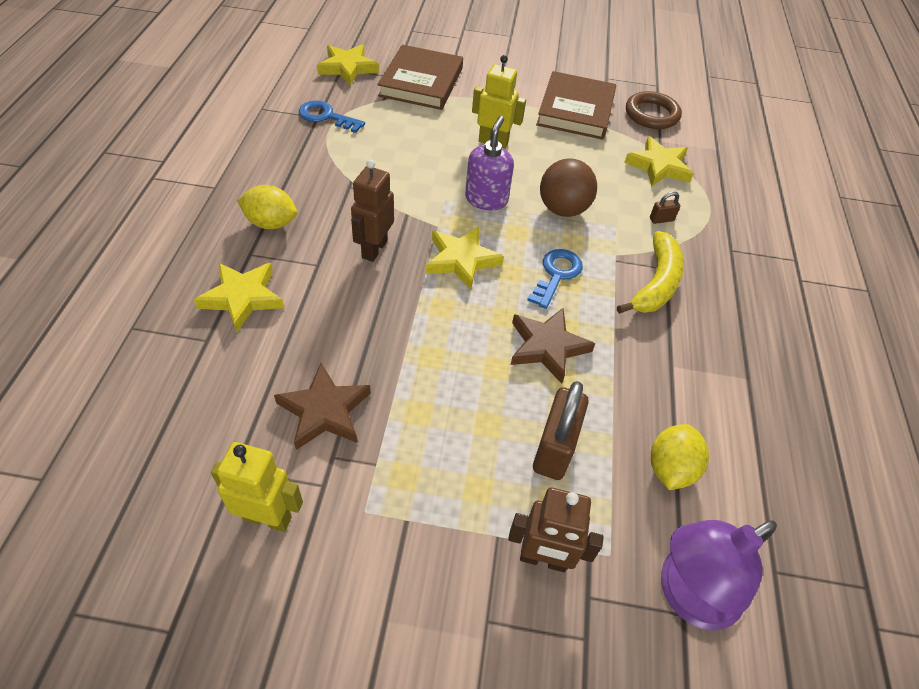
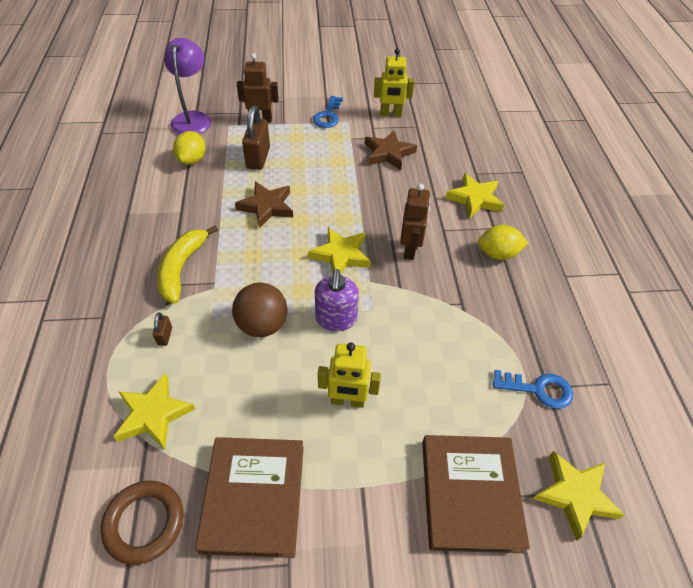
camera: 170 degrees right, 0 degrees up
(556, 275) = (264, 259): blue key -> blue key (328, 115)
(661, 219) = (165, 336): brown padlock -> brown padlock turned 60 degrees counterclockwise
(687, 595) = (193, 118): purple lamp -> purple lamp turned 45 degrees counterclockwise

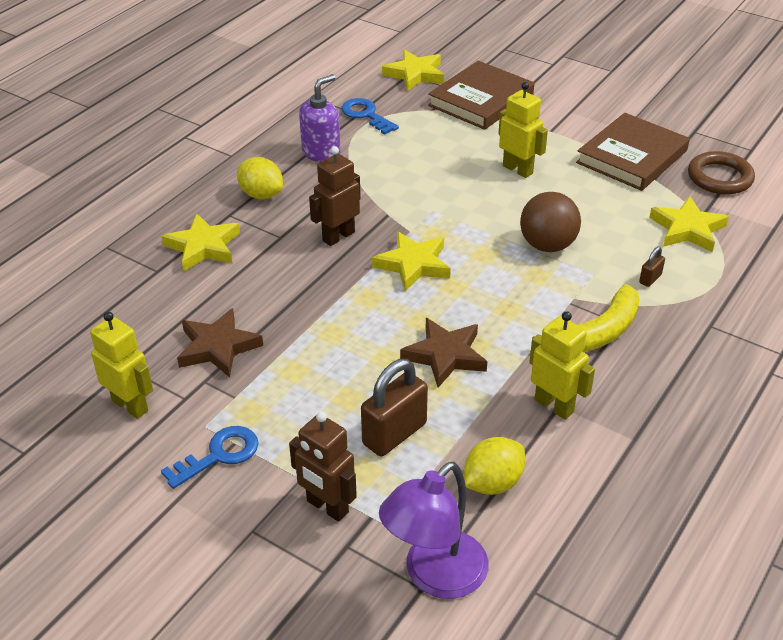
camera: 140 degrees left, 10 degrees down
(183, 209) = (554, 406): none -> yellow robot
(336, 319) = (474, 219): purple soap dispenser -> purple soap dispenser (321, 153)

